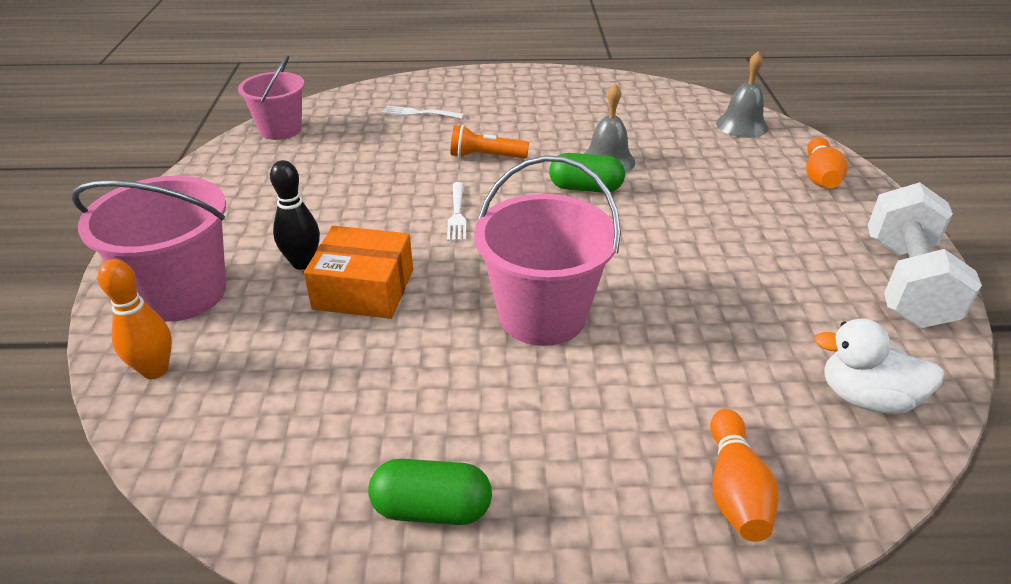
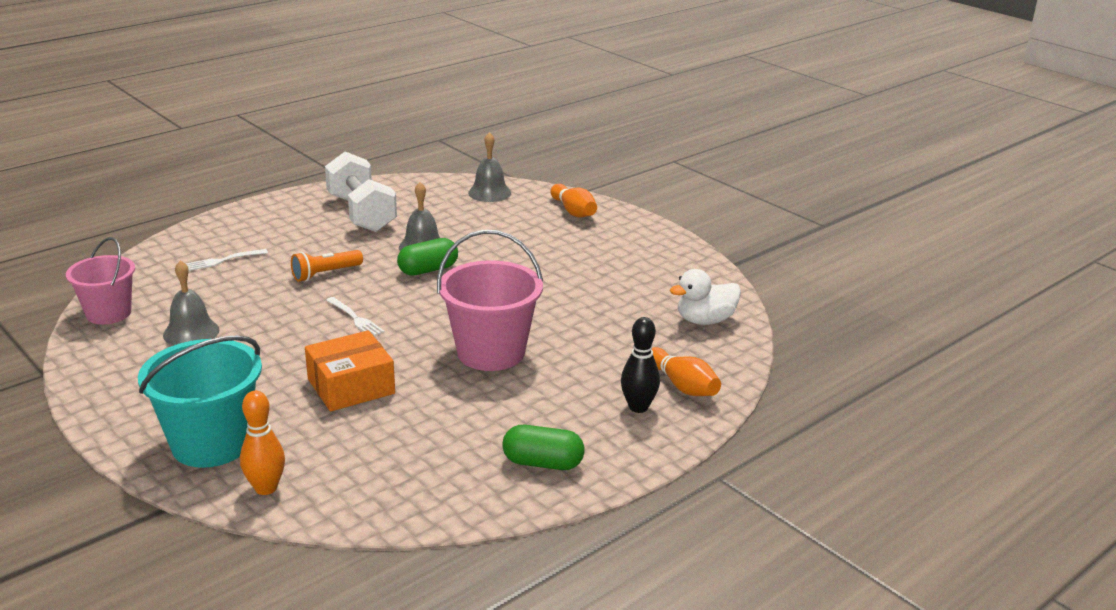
camera: 40 degrees left, 10 degrees down
(182, 293) = (211, 444): pink bucket -> turquoise bucket
(303, 263) = (280, 390): black bowling pin -> black bowling pin (638, 407)
(312, 171) = (191, 332): none -> grey bell
(432, 509) = (543, 463): green capsule -> green capsule turned 45 degrees clockwise
(905, 283) = (675, 257): white dumbbell -> white dumbbell (361, 214)

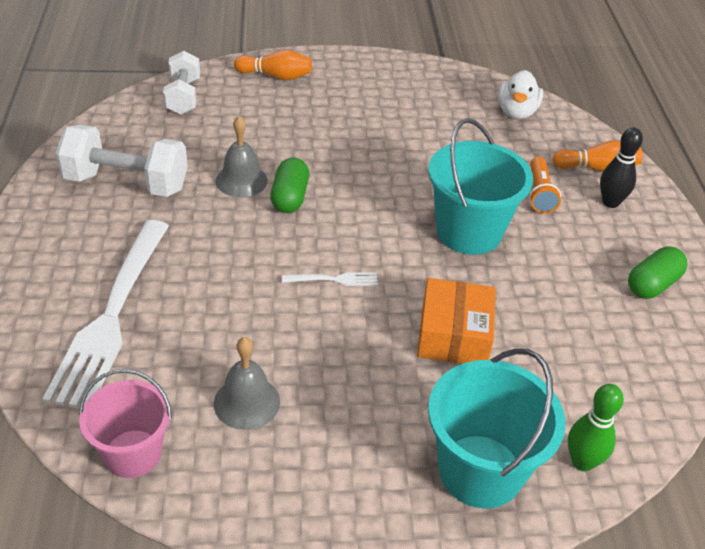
camera: 55 degrees left, 15 degrees up
(222, 260) = (111, 317): white fork -> white fork, size x2.49
(266, 488) = (582, 462): orange bowling pin -> green bowling pin
(325, 274) = (226, 260): orange flashlight -> orange flashlight (539, 194)
(489, 193) = (183, 97): grey bell -> white dumbbell
(491, 352) = (469, 232): pink bucket -> turquoise bucket

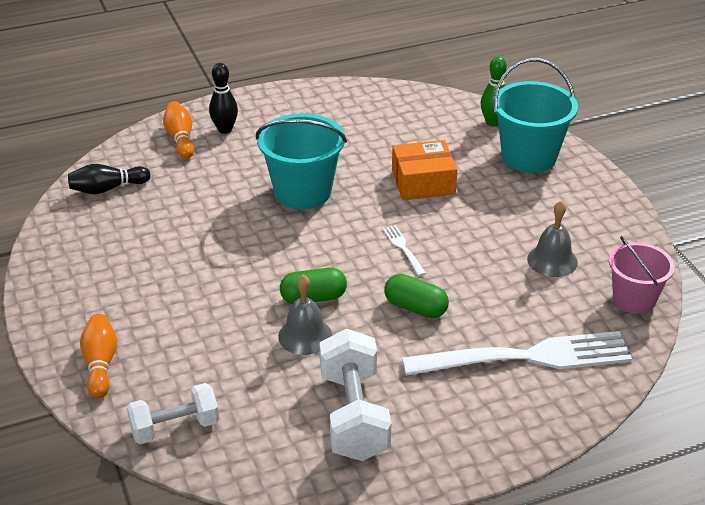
camera: 105 degrees left, 5 degrees down
(516, 112) = (107, 189): white duck -> black bowling pin
(539, 194) = (231, 163): orange flashlight -> none
(652, 284) = (314, 106): green capsule -> green capsule (415, 308)

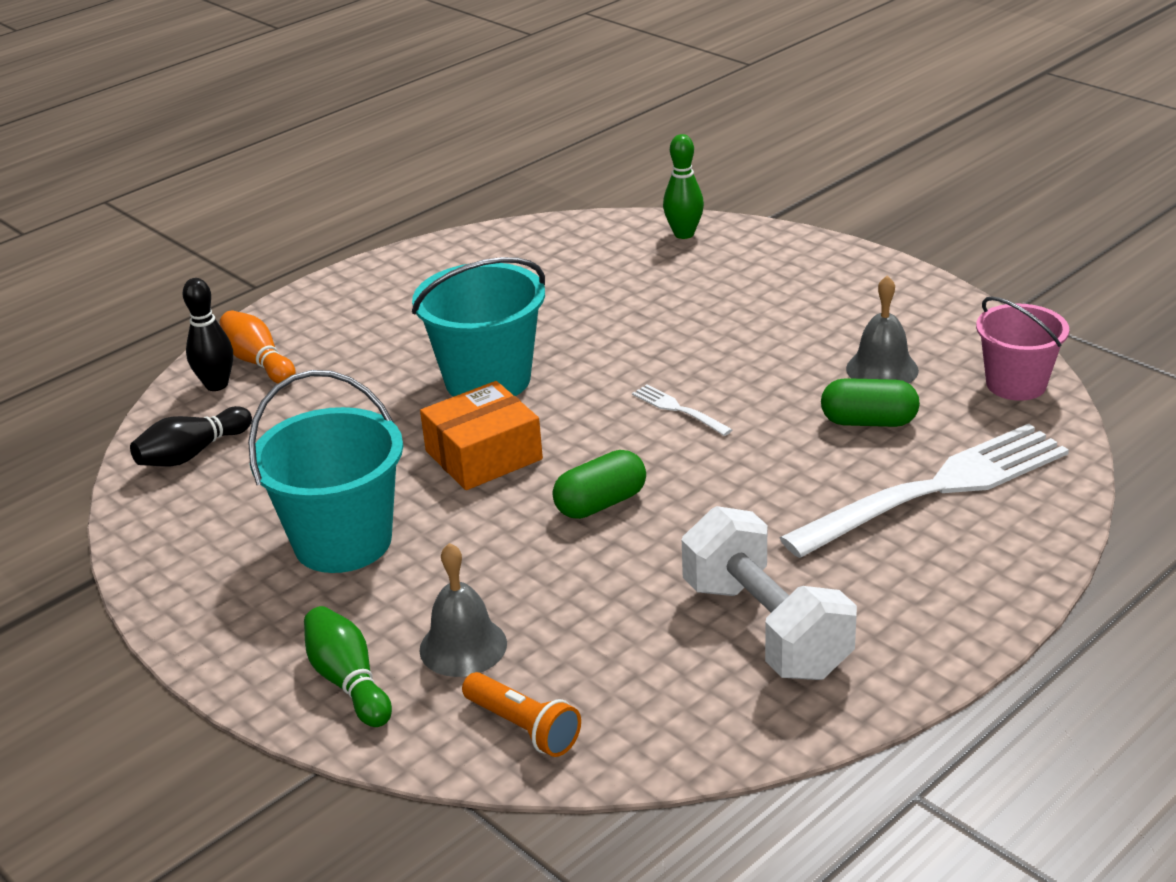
camera: 20 degrees left, 5 degrees down
(100, 364) = (348, 681): orange bowling pin -> green bowling pin
(175, 427) = (523, 727): white dumbbell -> orange flashlight
(225, 129) = (317, 334): black bowling pin -> black bowling pin (216, 385)
(305, 335) = (624, 553): grey bell -> grey bell (463, 646)
(415, 308) = (749, 474): green capsule -> green capsule (869, 422)
(423, 182) = (645, 325): orange box -> orange box (483, 455)
(529, 156) = (760, 260): turquoise bucket -> turquoise bucket (343, 542)

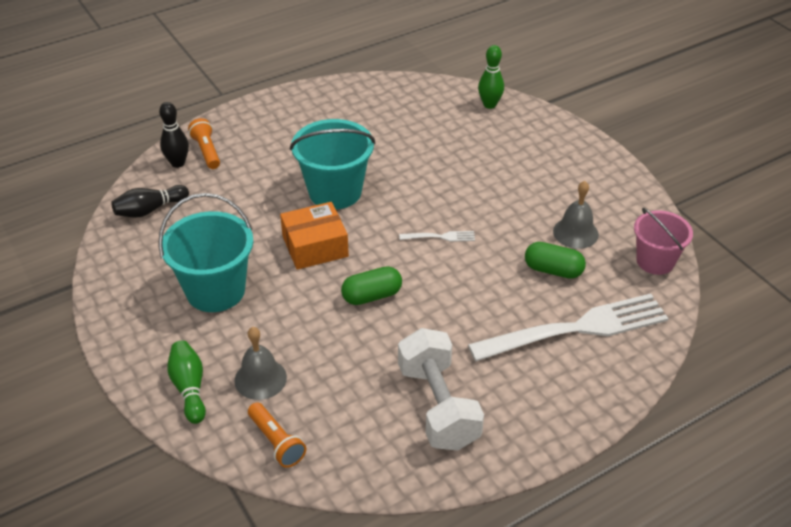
camera: 10 degrees right, 10 degrees up
(259, 362) = (206, 151): orange bowling pin -> orange flashlight
(678, 409) = (440, 237): white fork -> white fork turned 120 degrees clockwise

